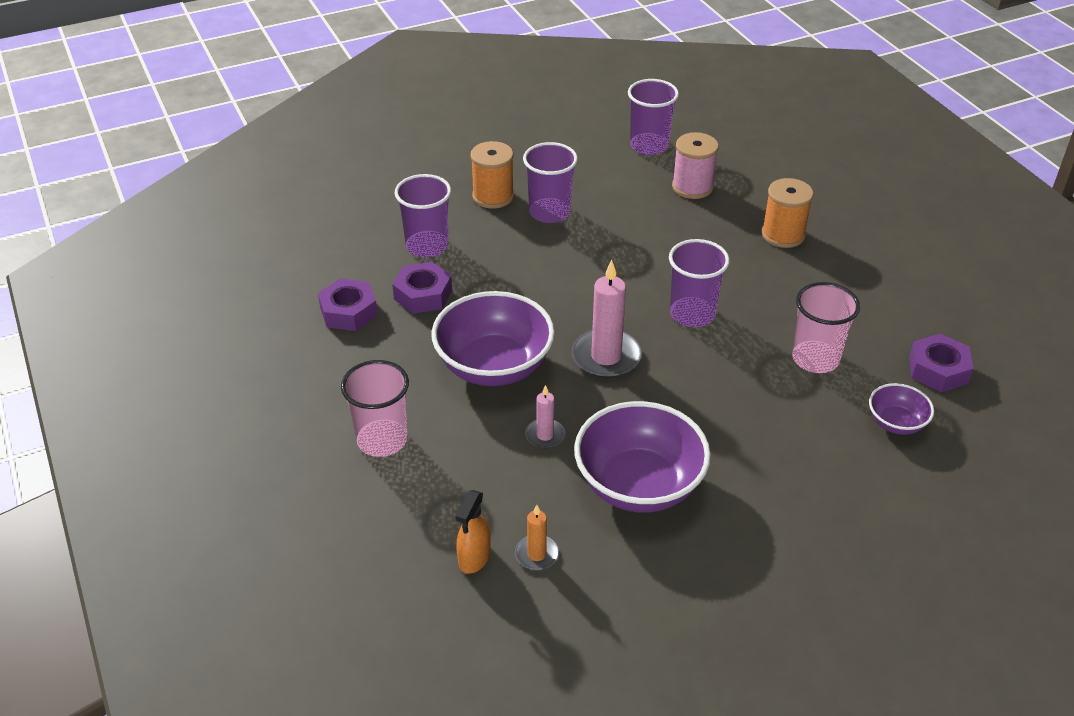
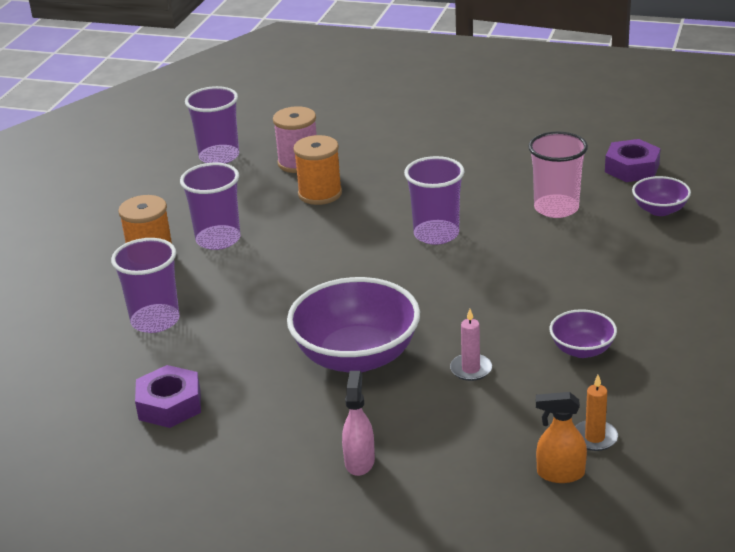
camera: 45 degrees left, 10 degrees down
(382, 440) = (359, 461): pink cup -> pink spray bottle
(423, 295) = (213, 352): purple nut -> none
(474, 558) = (560, 474): orange spray bottle -> orange spray bottle turned 120 degrees clockwise
(606, 357) = (425, 296): pink candle -> none
(639, 485) = (582, 350): purple bowl -> purple bowl, size x0.50
(783, 235) = (411, 154): orange spool -> orange spool (320, 194)

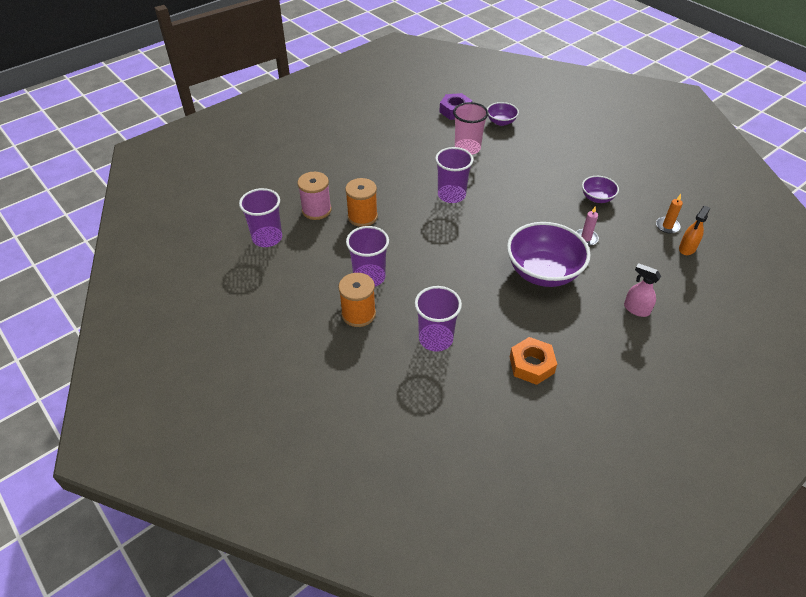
camera: 60 degrees left, 15 degrees up
(170, 405) = (531, 365): purple nut -> orange nut

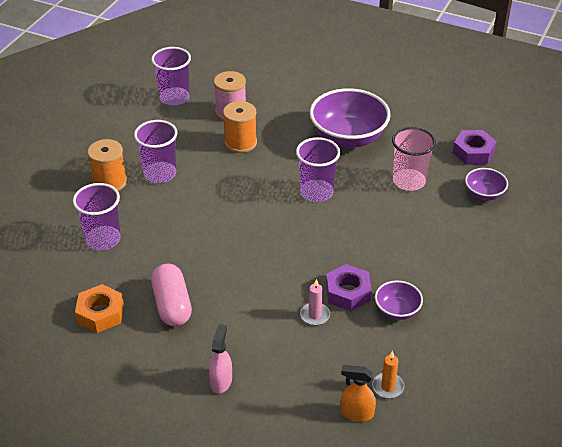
camera: 65 degrees right, 5 degrees down
(541, 315) = (172, 305): none -> pink capsule
(543, 272) = (237, 292): purple bowl -> purple bowl (348, 137)
(569, 215) = (348, 293): none -> purple nut

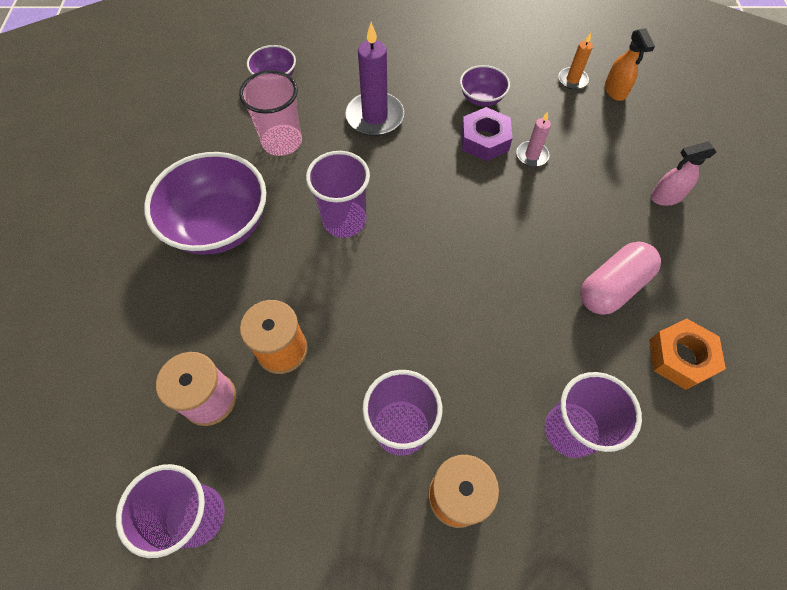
camera: 115 degrees left, 20 degrees up
(409, 237) = (375, 117): none -> purple candle
(473, 152) = (204, 101): purple nut -> none

